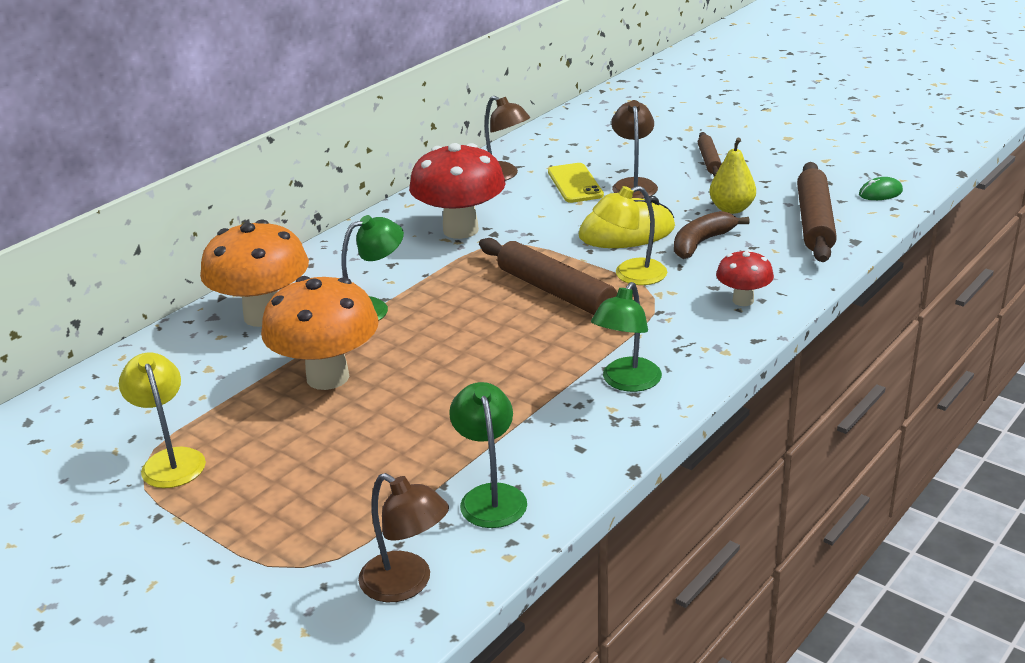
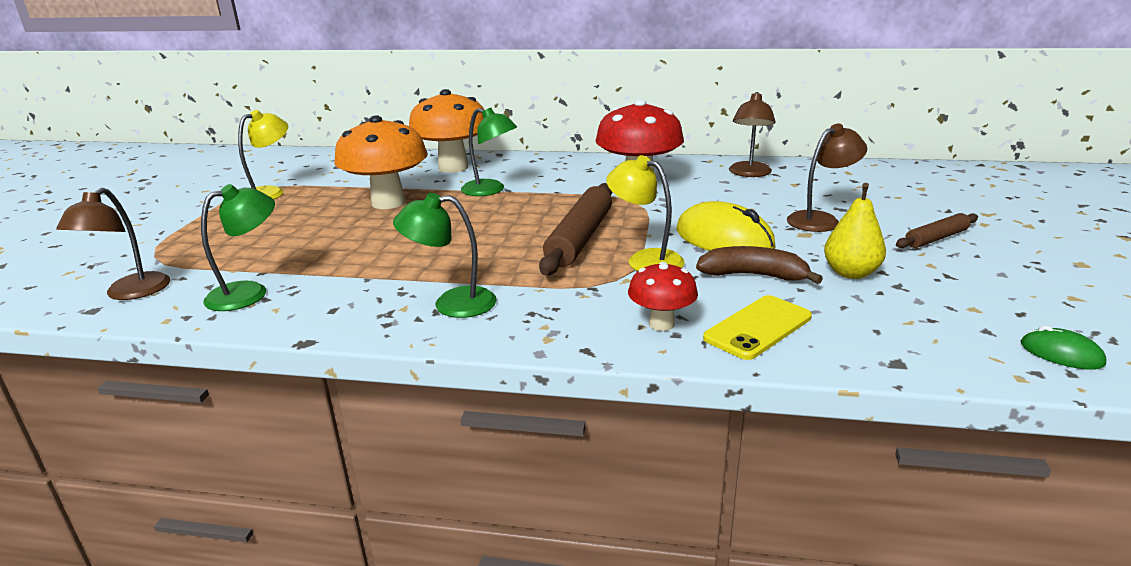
camera: 60 degrees right, 5 degrees down
(575, 183) = (780, 199): yellow phone -> yellow phone (758, 328)
(814, 222) = (900, 326): brown rolling pin -> none

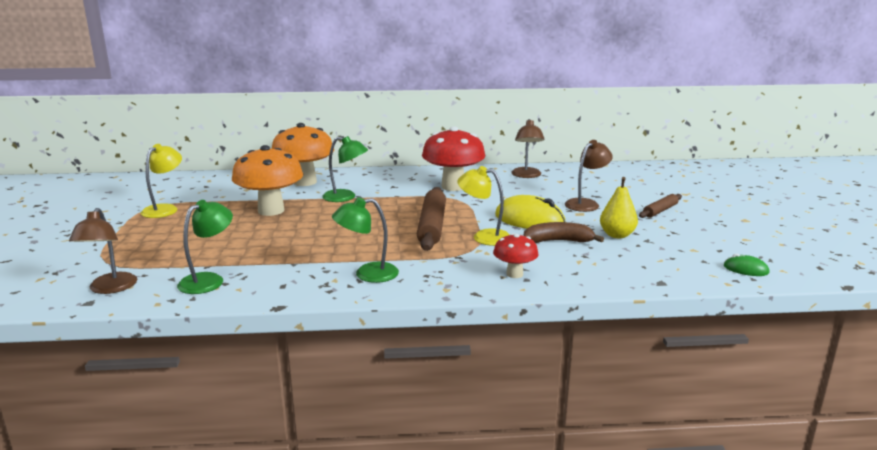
camera: 15 degrees left, 5 degrees down
(758, 328) = (574, 271): yellow phone -> none

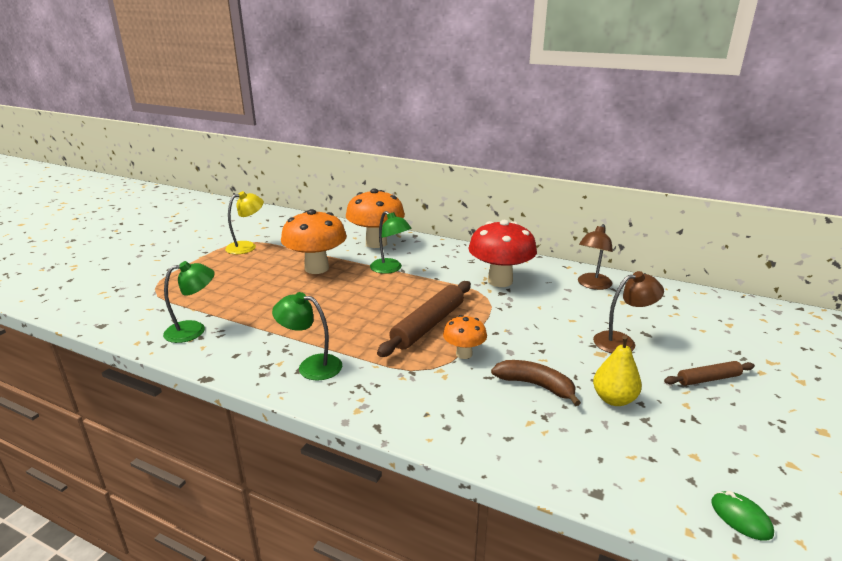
camera: 30 degrees right, 5 degrees up
(110, 288) = (128, 316): brown lamp -> none
(484, 236) = (464, 354): yellow lamp -> orange mushroom
(514, 274) = (441, 415): red mushroom -> none
(529, 220) = (534, 346): yellow mouse -> none

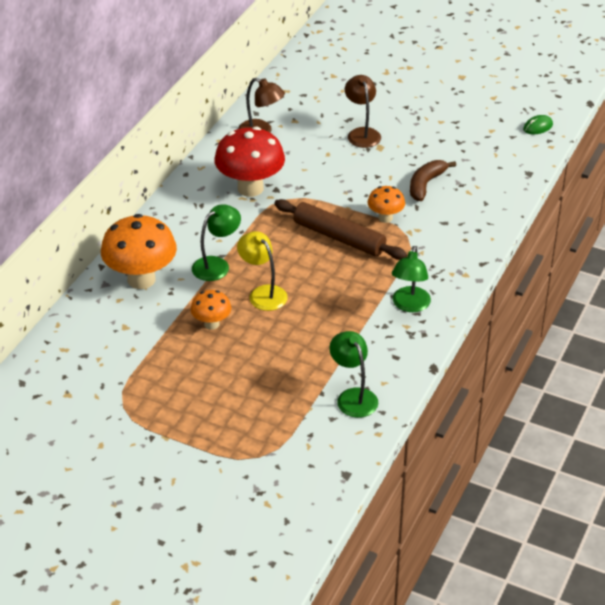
camera: 90 degrees left, 15 degrees up
(247, 246) = (138, 398): yellow lamp -> yellow lamp (263, 293)
(316, 268) = (211, 324): orange mushroom -> orange mushroom, size x0.53
(613, 399) = (438, 151): yellow pear -> none
(708, 379) = (410, 105): brown rolling pin -> none

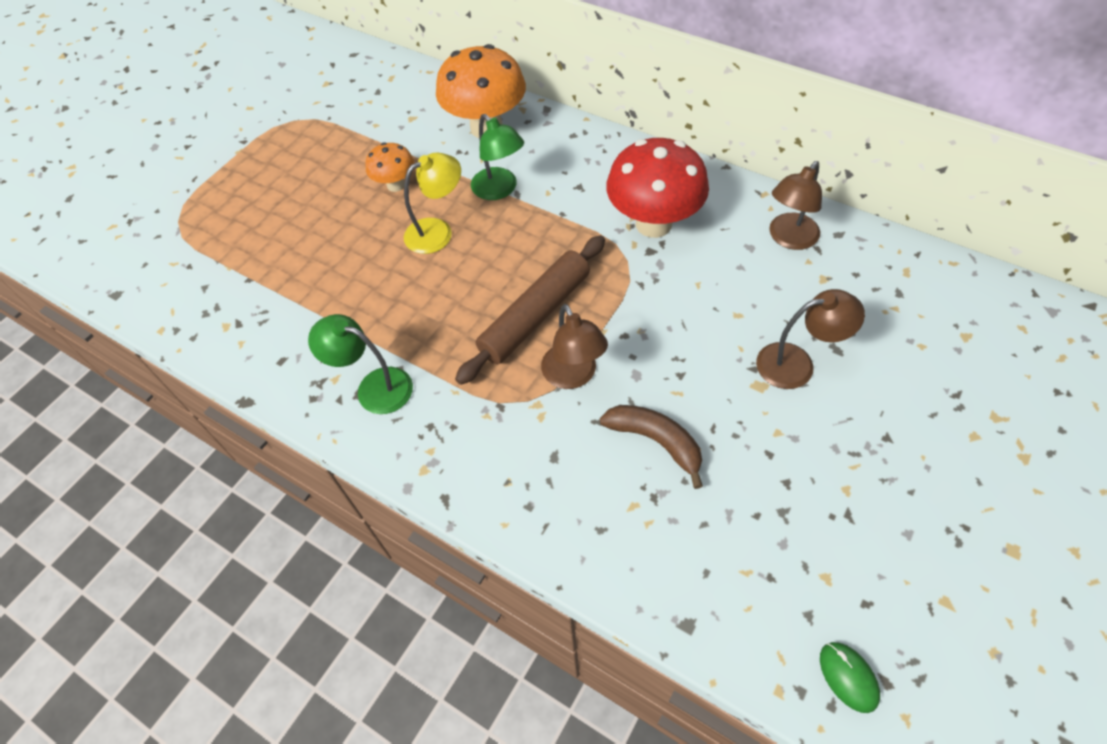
camera: 100 degrees right, 15 degrees up
(353, 396) = (229, 310): green lamp -> none
(385, 218) = (573, 376): orange mushroom -> brown lamp

